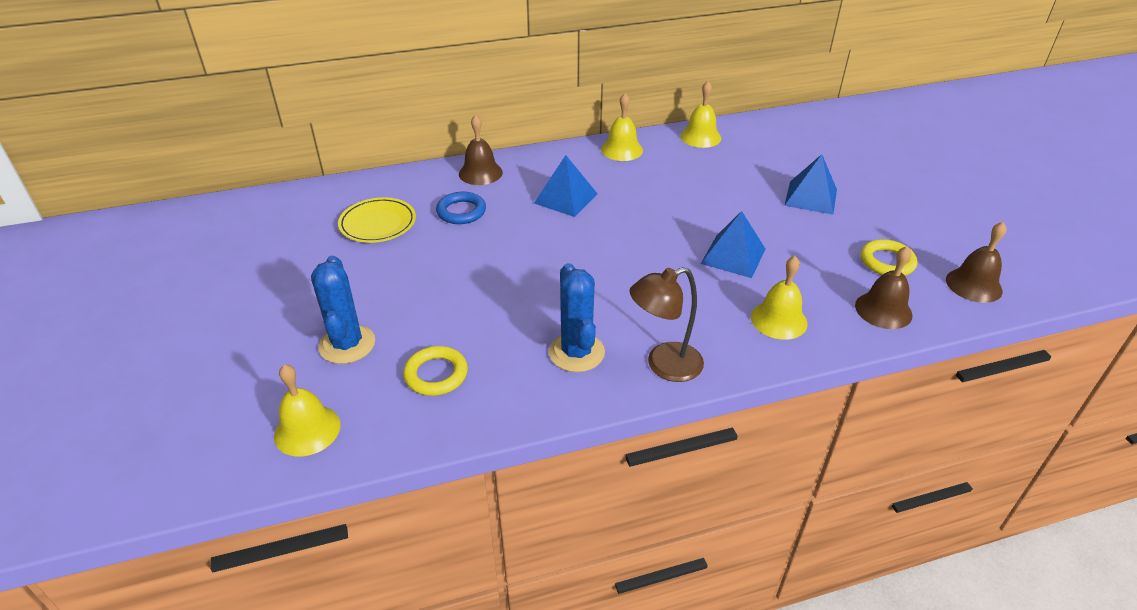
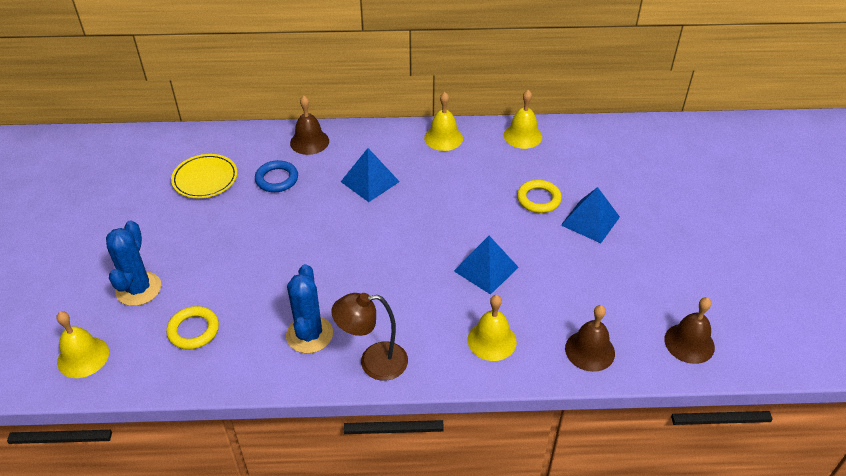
camera: 15 degrees right, 5 degrees up
(887, 262) = (622, 303): yellow ring -> yellow ring (538, 199)

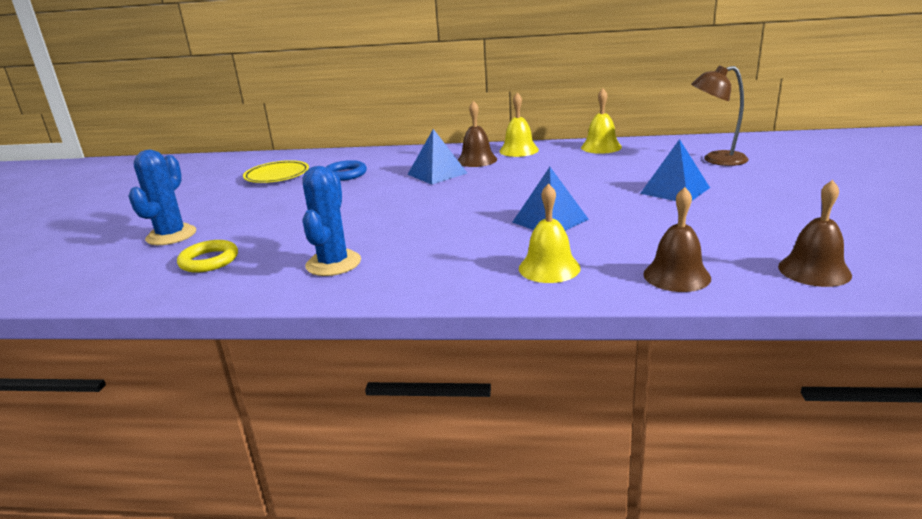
camera: 10 degrees right, 20 degrees down
(83, 357) = (82, 277): yellow bell -> none
(309, 142) = (386, 155): brown bell -> brown bell (477, 160)
(373, 362) = (399, 283): brown lamp -> brown lamp (716, 160)
(538, 199) = (615, 179): yellow ring -> none

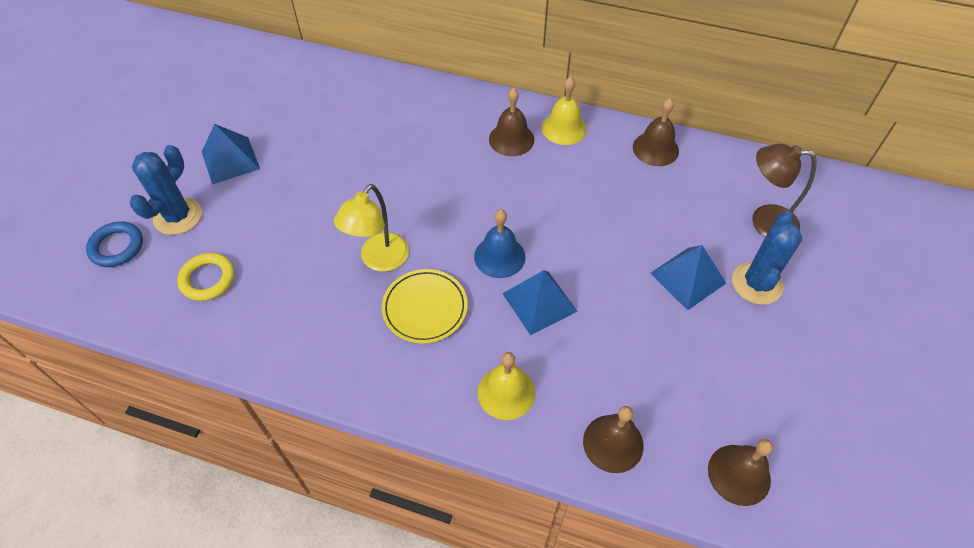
camera: 10 degrees right, 30 degrees up
(277, 176) = (295, 111): yellow plate -> yellow plate (425, 308)
(333, 263) = (317, 321): blue cactus -> blue cactus (757, 283)
(345, 174) = (366, 130): blue ring -> blue ring (117, 247)
(384, 225) = (379, 260): none -> yellow lamp
(437, 173) = (460, 159): blue pyramid -> blue pyramid (230, 160)
(498, 207) = (499, 256): none -> blue bell
(601, 147) = (655, 149): yellow bell -> brown bell

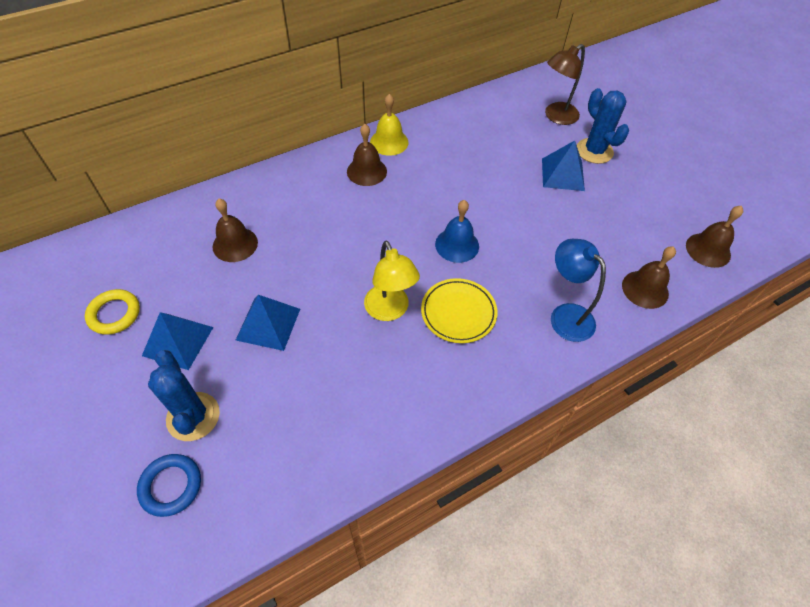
camera: 50 degrees left, 0 degrees up
(207, 279) = (286, 434): yellow ring -> yellow ring (114, 314)
(506, 392) = (565, 315): yellow bell -> blue lamp
(539, 302) = (513, 251): blue pyramid -> blue pyramid (268, 324)
(655, 149) = (455, 117): brown bell -> brown bell (235, 244)

